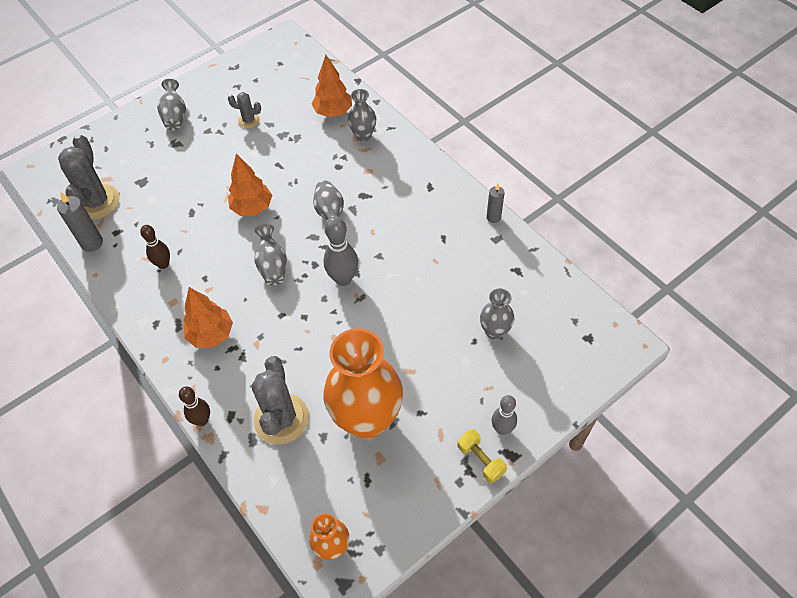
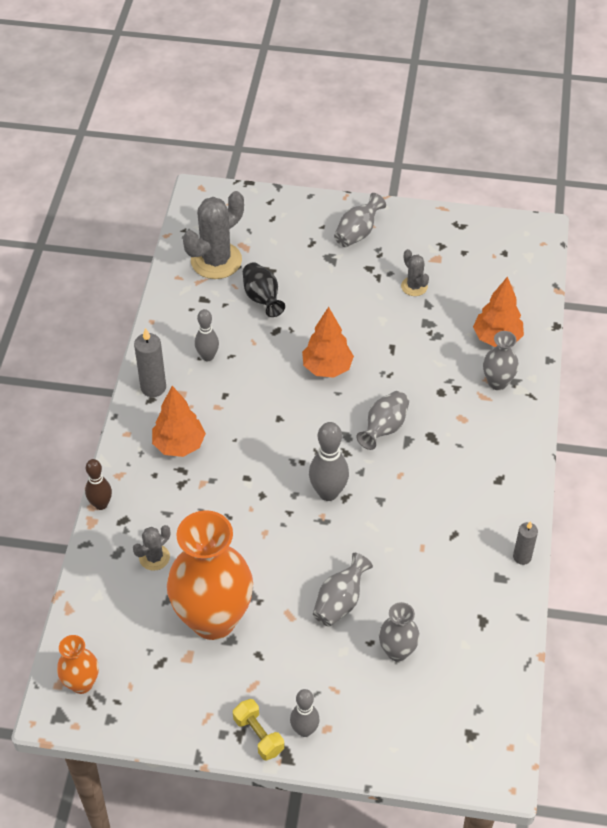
camera: 45 degrees right, 5 degrees down
(92, 243) = (176, 293): grey candle -> grey candle (153, 387)
(158, 200) = (262, 298): none -> black vase
(163, 264) = (207, 356): brown bowling pin -> grey bowling pin
(272, 266) = (286, 431): grey vase -> grey vase (340, 601)
(281, 419) = (154, 557): grey cactus -> grey cactus, size x0.51
(480, 460) = (258, 735): yellow dumbbell -> yellow dumbbell turned 45 degrees counterclockwise

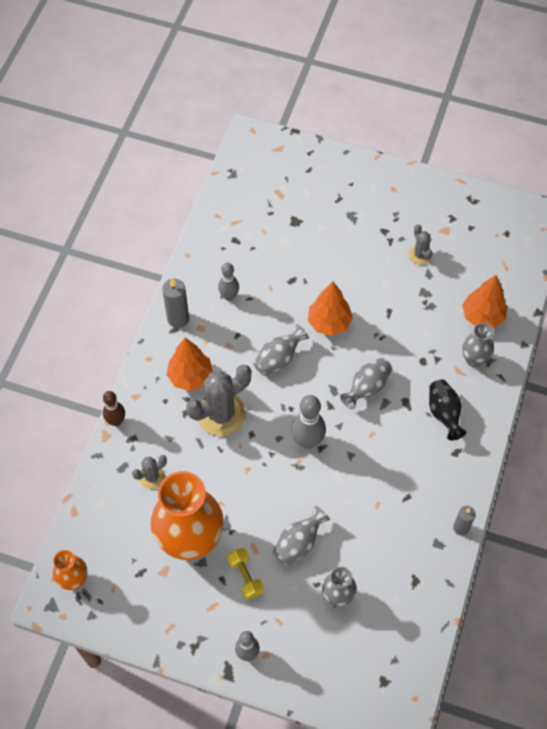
camera: 10 degrees right, 10 degrees up
(216, 261) = (253, 204): grey cactus -> grey cactus (221, 414)
(258, 735) = (209, 651): yellow dumbbell -> yellow dumbbell (245, 577)
(262, 298) = (286, 247): black vase -> black vase (444, 414)
(357, 233) = (381, 195): grey vase -> grey vase (279, 359)

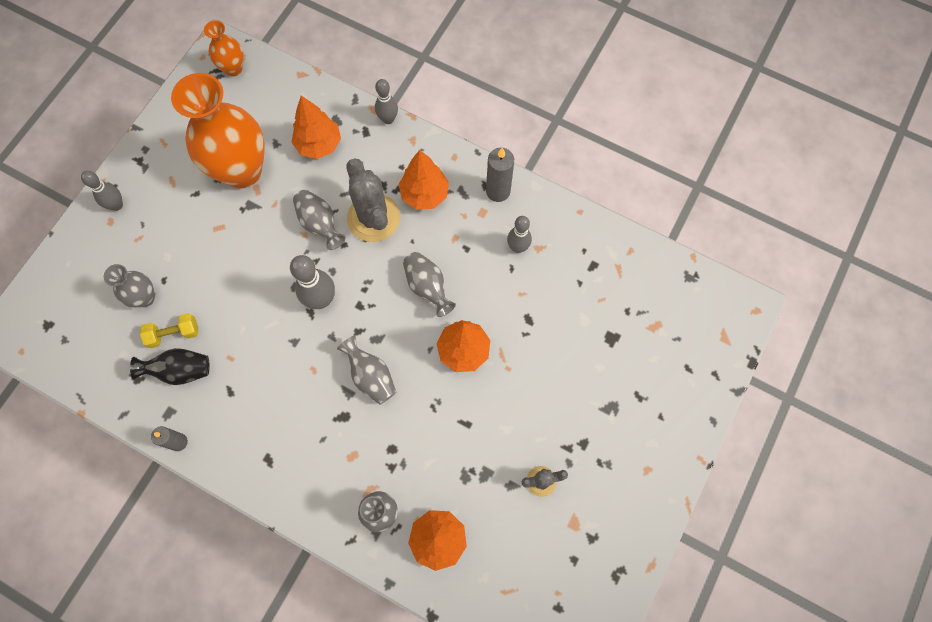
camera: 100 degrees right, 10 degrees up
(116, 421) = (388, 119): brown bowling pin -> grey bowling pin
(152, 477) = (319, 144): grey cactus -> orange tree
(245, 577) = (191, 214): yellow dumbbell -> yellow dumbbell (174, 333)
(299, 543) = (211, 270): grey vase -> grey vase (320, 224)
(444, 414) = (318, 457): black vase -> black vase (180, 370)

